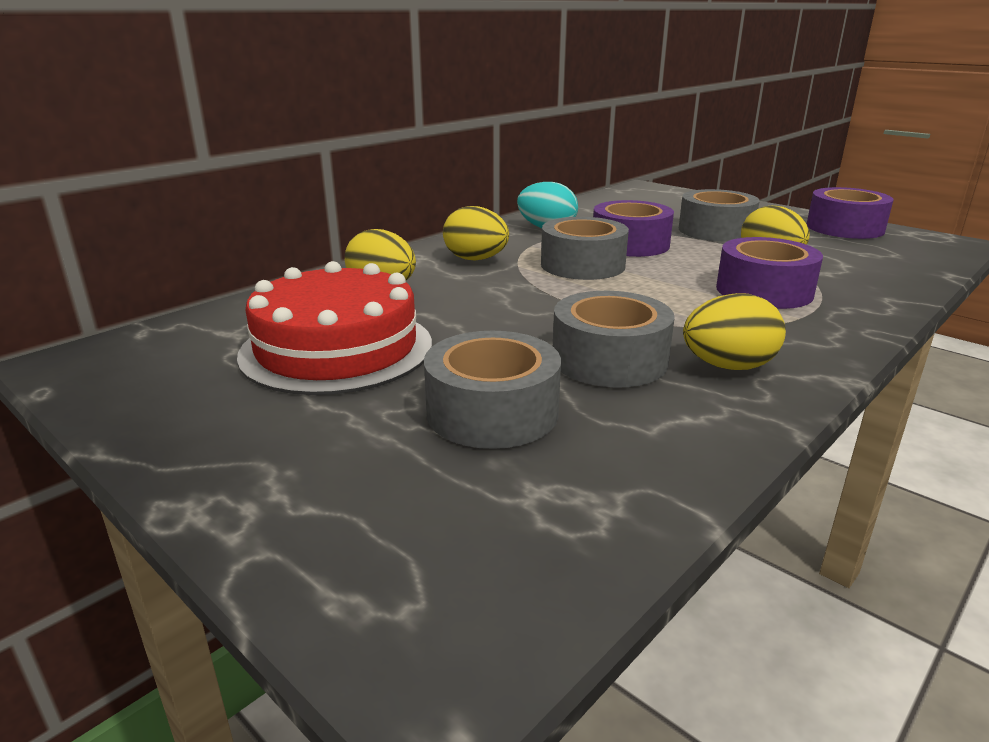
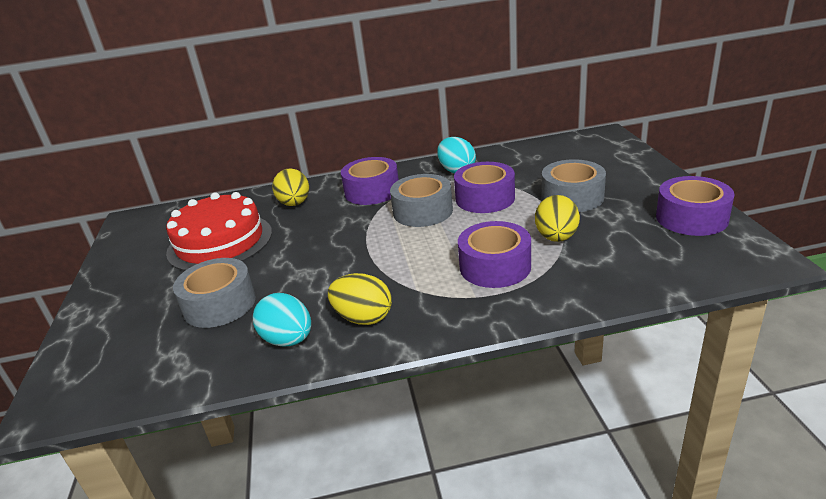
camera: 40 degrees right, 5 degrees up
(476, 259) = (372, 191): yellow egg -> purple tape
(609, 360) = (315, 291): grey tape -> none
(684, 415) = (288, 340): none -> turquoise egg

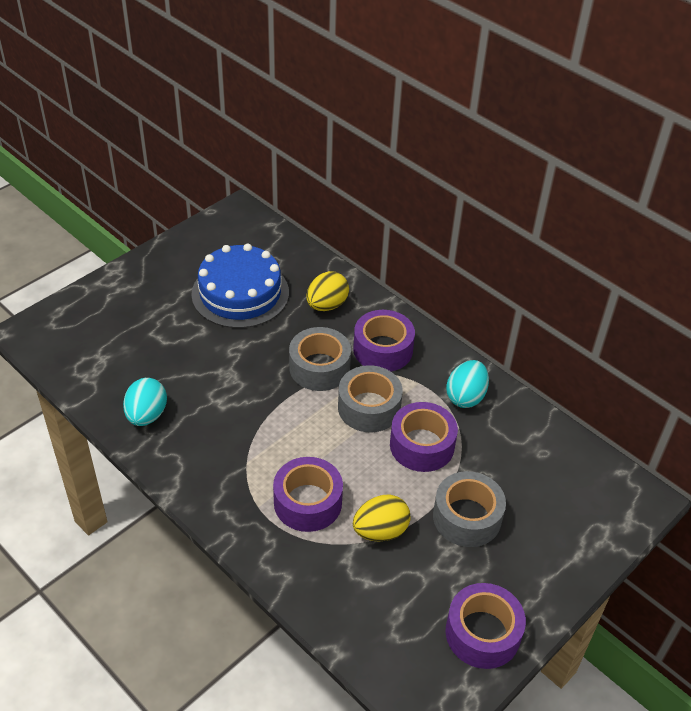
camera: 50 degrees right, 15 degrees up
(219, 304) = (164, 348): grey tape -> grey tape (319, 368)
(220, 242) = (240, 293): red cake -> blue cake
(363, 318) = (193, 446): yellow egg -> none

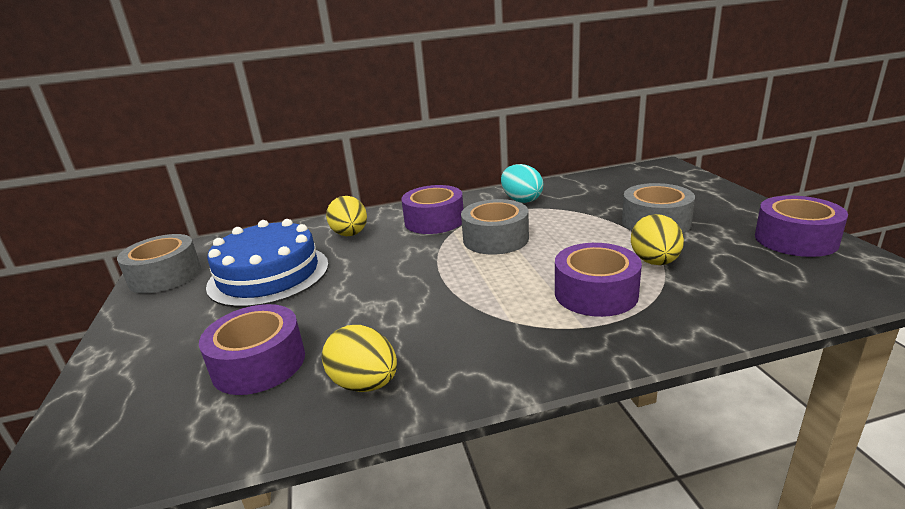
camera: 55 degrees left, 20 degrees down
(147, 415) = (365, 384): turquoise egg -> yellow egg
(319, 368) = (421, 252): grey tape -> grey tape (165, 275)
(422, 445) = (560, 225): purple tape -> purple tape (259, 363)

